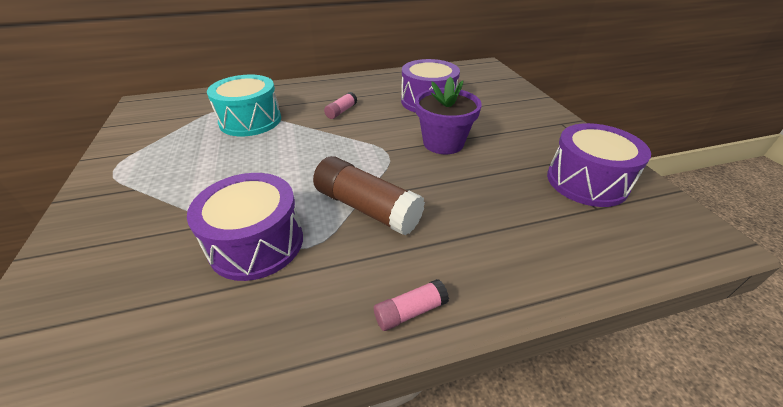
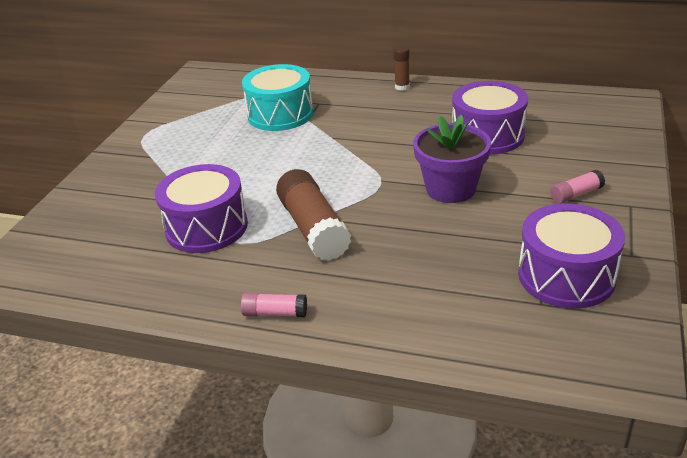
camera: 35 degrees right, 5 degrees down
(335, 83) = (402, 87): none -> brown glue stick
(341, 111) = (377, 125): pink glue stick -> pink glue stick (576, 194)

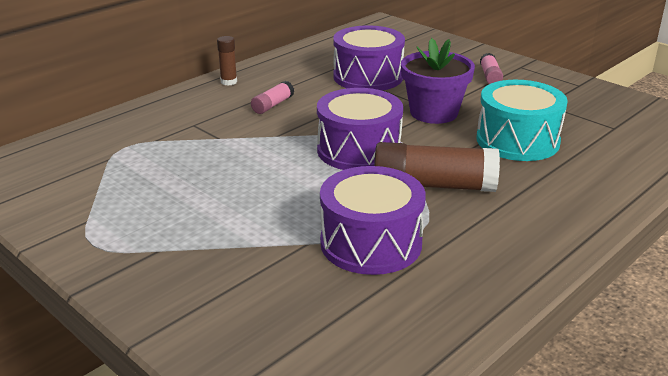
camera: 65 degrees left, 5 degrees down
(275, 313) = (556, 237): pink glue stick -> pink glue stick (272, 105)
(280, 114) = (185, 149): turquoise drum -> turquoise drum (517, 140)
(566, 276) = (588, 110): purple drum -> purple drum (359, 150)

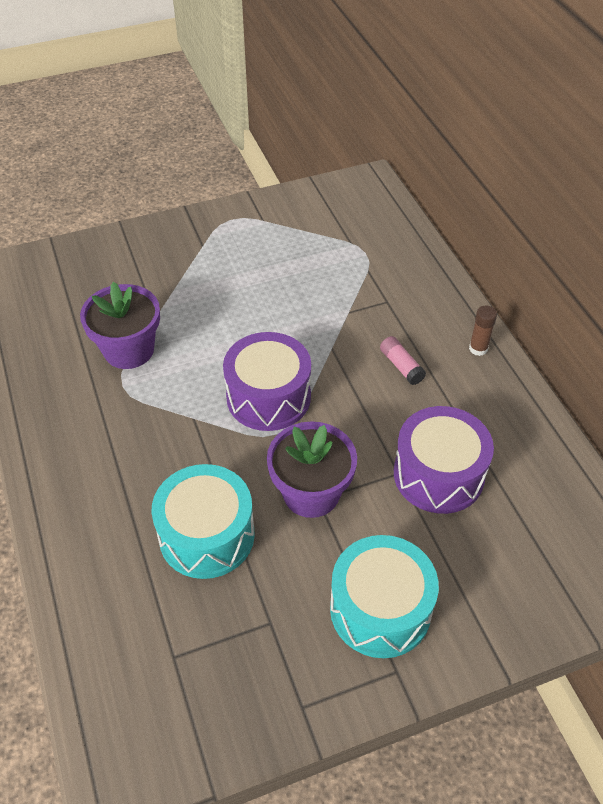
camera: 115 degrees right, 20 degrees up
(371, 243) = (129, 350): purple drum -> purple flower pot
(433, 185) = (175, 423): brown glue stick -> none
(490, 76) = (380, 609): pink glue stick -> turquoise drum

